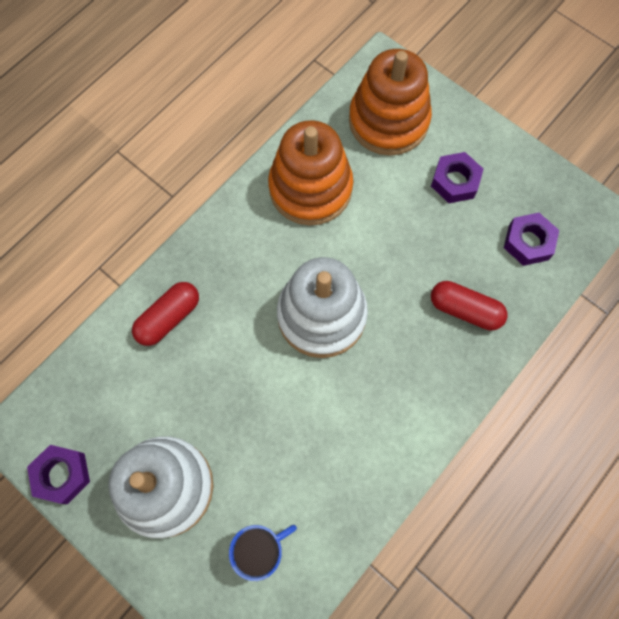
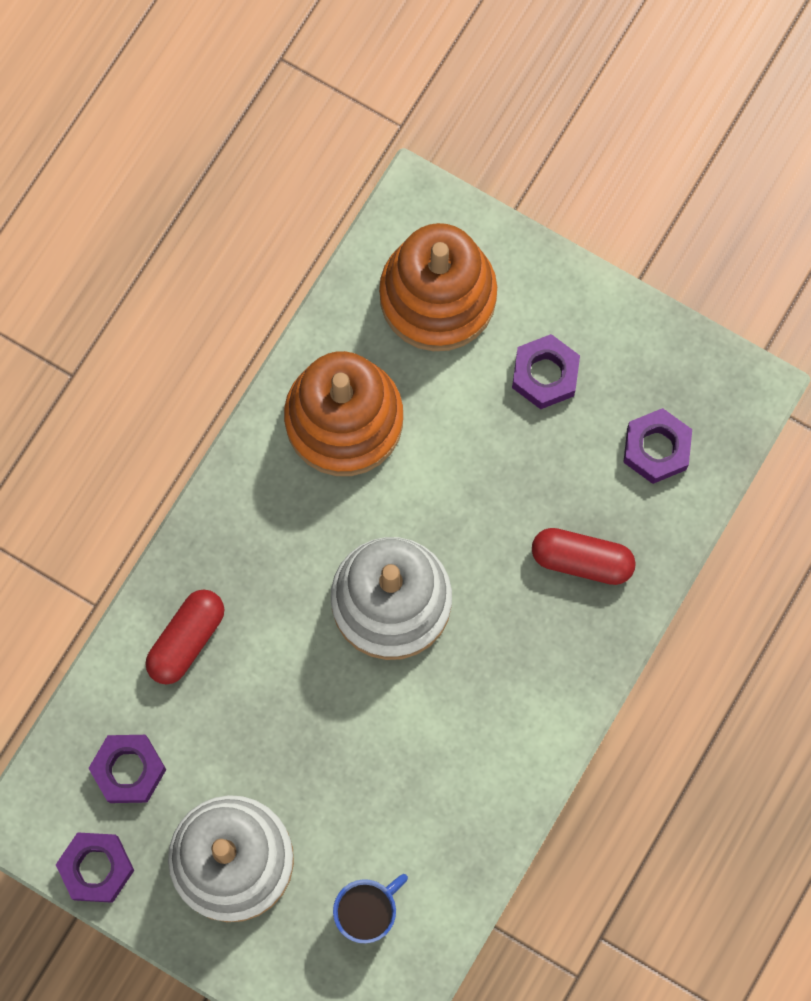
camera: 10 degrees left, 5 degrees up
(104, 404) = (128, 770): none -> purple nut

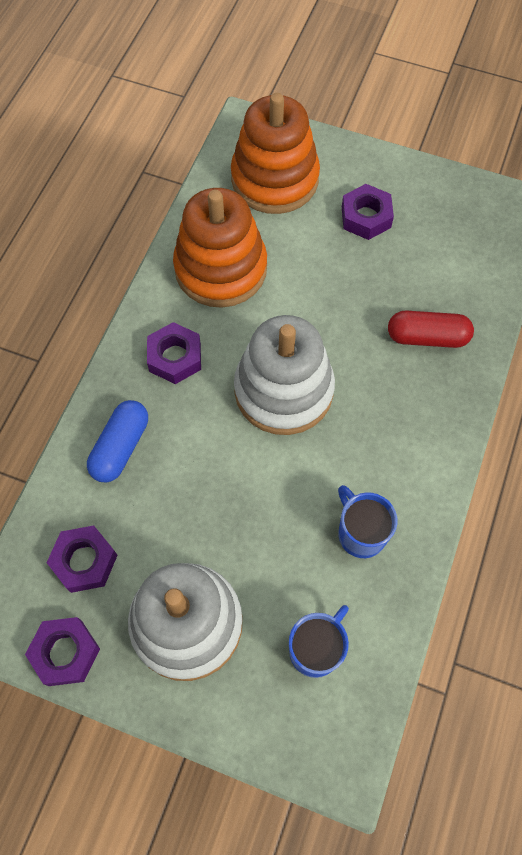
camera: 10 degrees left, 10 degrees down
(186, 640) = (120, 447): red capsule -> blue capsule
(445, 792) = (361, 533): none -> blue mug
(656, 448) = (462, 252): purple nut -> purple nut (175, 357)

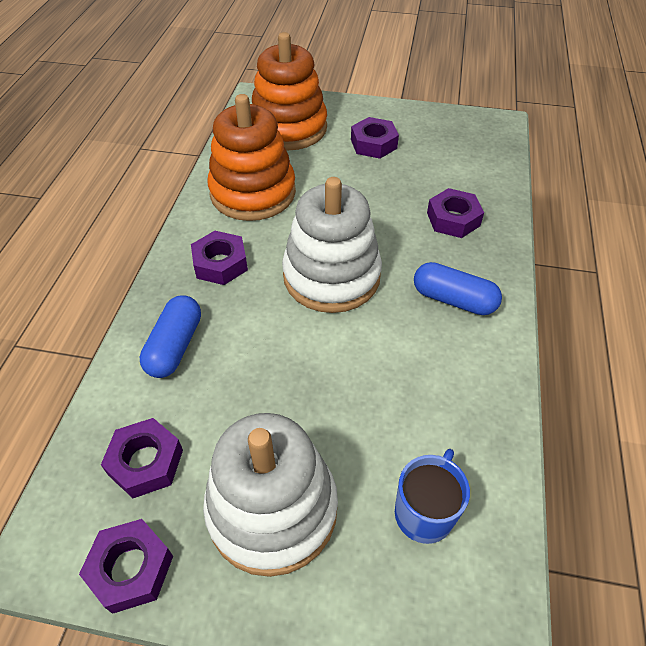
camera: 10 degrees left, 15 degrees down
(361, 533) = (440, 387): blue mug -> none
(400, 438) = (453, 299): none -> blue capsule
(427, 337) = (453, 219): red capsule -> purple nut

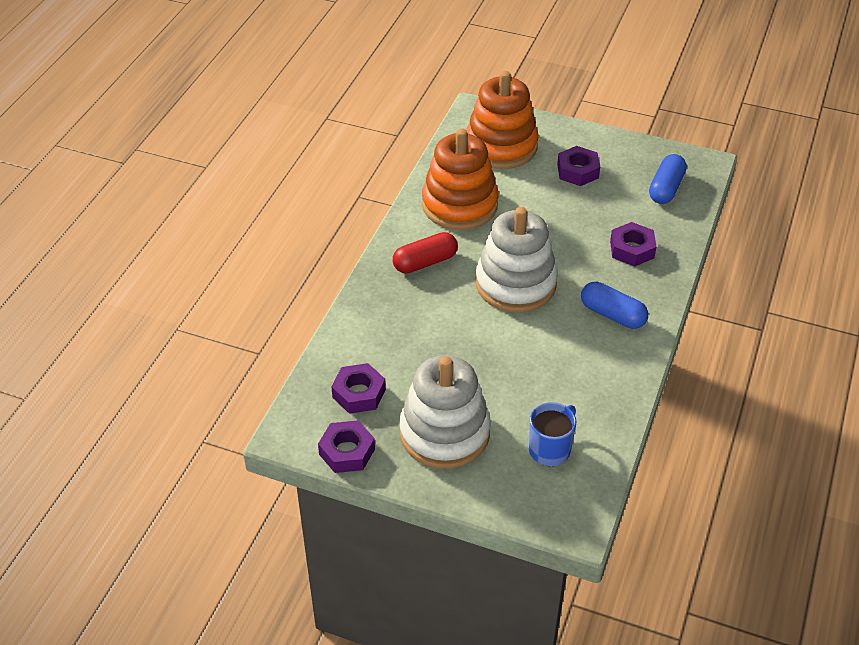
camera: 10 degrees right, 5 degrees down
(175, 346) = (384, 320): blue capsule -> blue capsule (666, 188)
(220, 264) = (425, 262): purple nut -> red capsule

